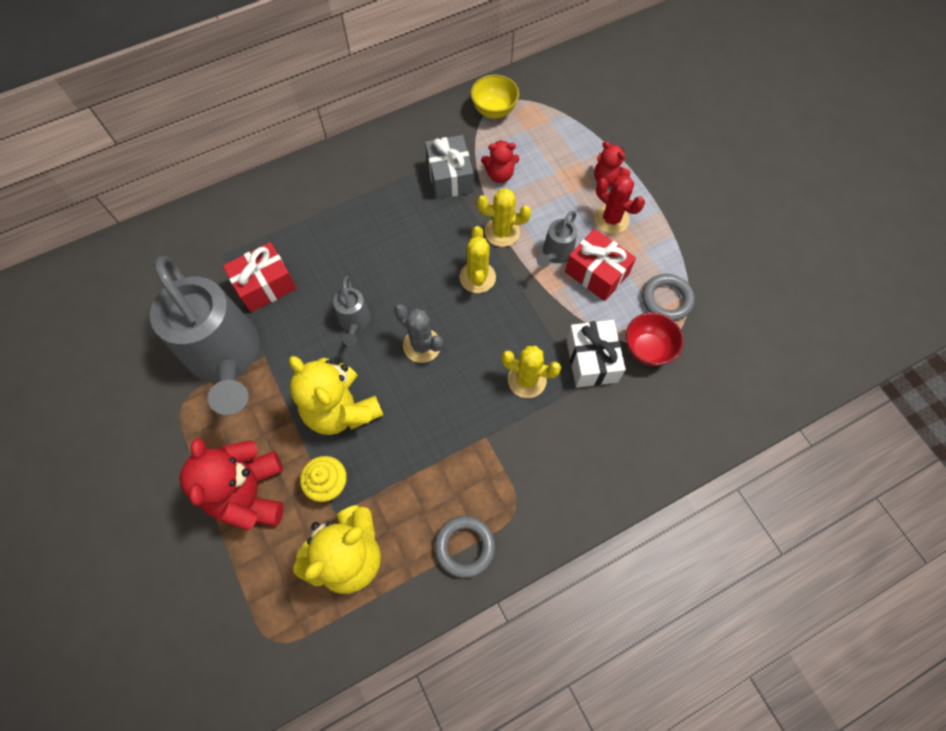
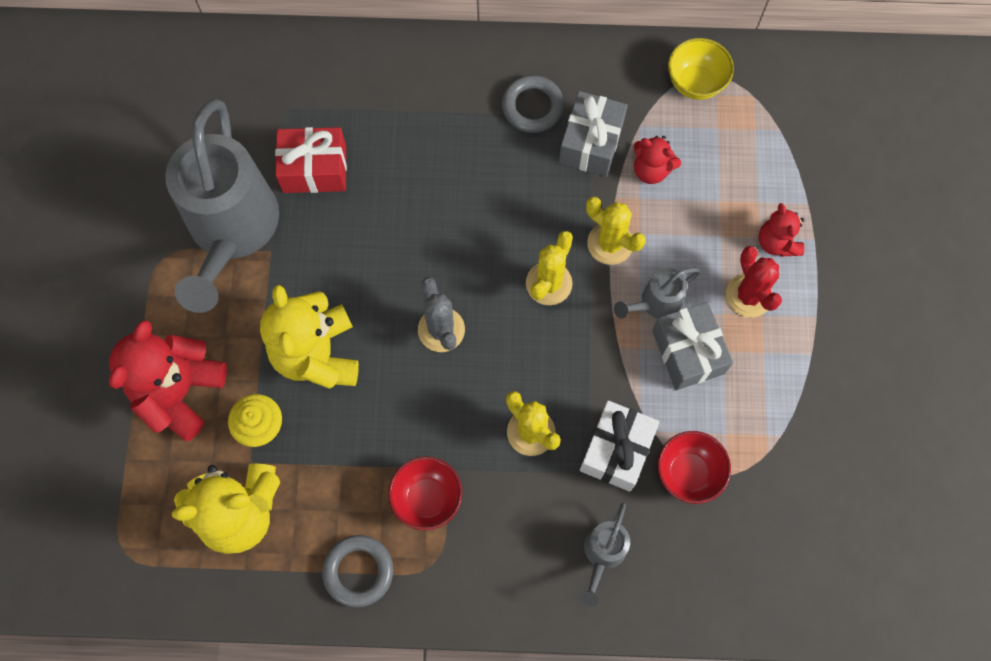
camera: 30 degrees right, 5 degrees up
(354, 322) = (385, 263): grey watering can -> grey watering can (602, 554)
(483, 465) = (427, 498): none -> red bowl
(596, 273) = (688, 352): red gift -> grey gift
(666, 299) = (749, 428): grey ring -> grey ring (532, 107)

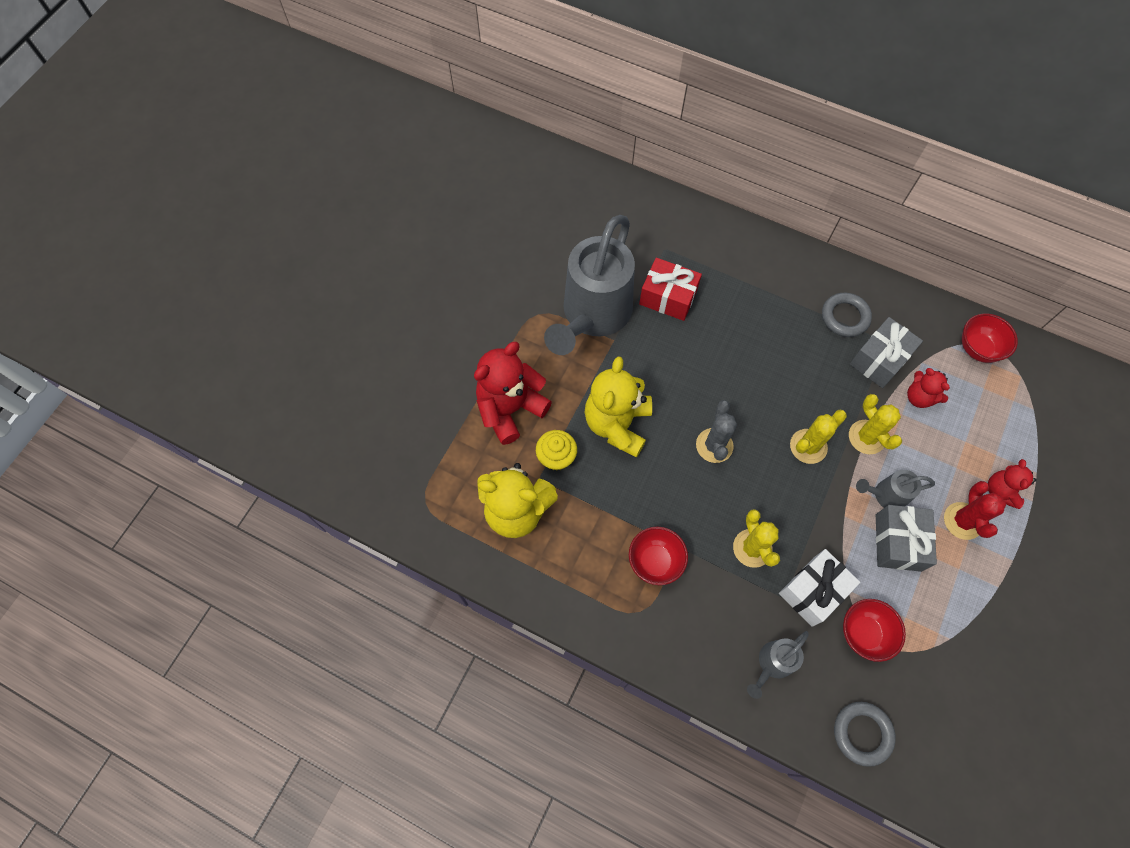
camera: 25 degrees right, 5 degrees down
(358, 571) = (583, 591): grey ring -> grey ring (862, 733)
(695, 83) = (977, 349): yellow bowl -> red bowl

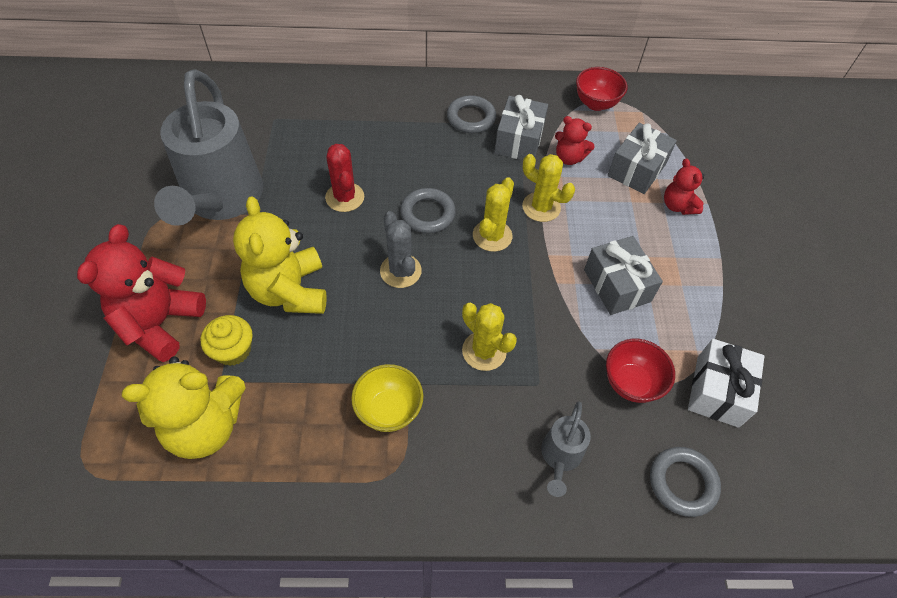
camera: 30 degrees left, 10 degrees down
(655, 561) = (389, 410): red bowl -> yellow bowl
(668, 297) = (295, 158): red gift -> none
(760, 401) = (427, 214): none -> grey ring
(813, 591) = (563, 365): white gift -> white gift (717, 391)
(886, 495) = (584, 249): grey watering can -> none
(962, 521) = (661, 243): red cactus -> red cactus (345, 197)
(980, 437) = (637, 170): none -> grey gift

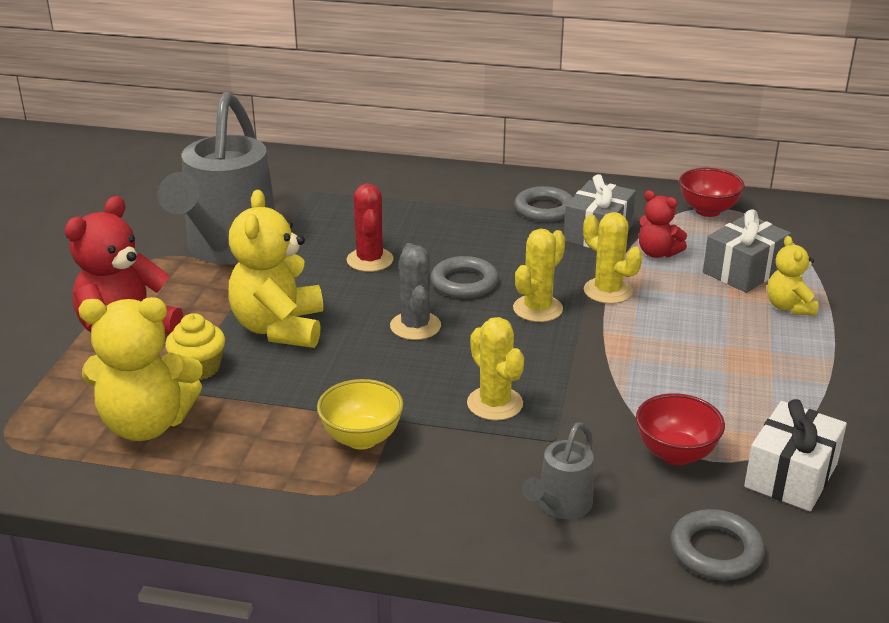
camera: 15 degrees right, 25 degrees down
(617, 285) = (684, 367): grey gift -> none
(678, 206) = (789, 307): red teddy bear -> yellow teddy bear

